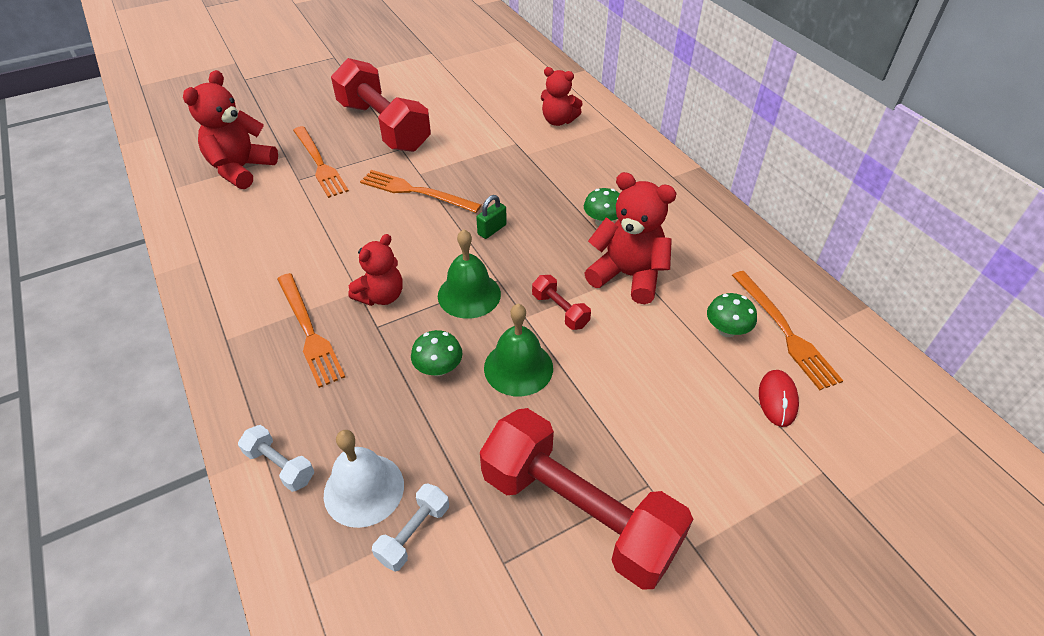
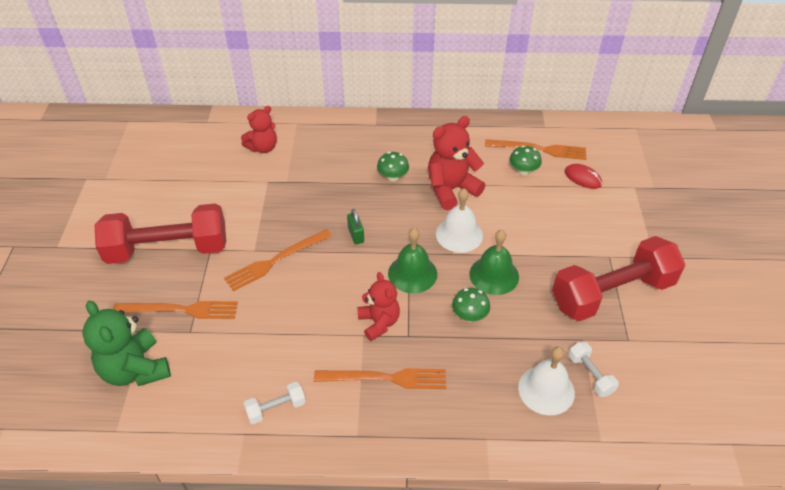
camera: 60 degrees left, 0 degrees up
(241, 169) = (135, 370): red teddy bear -> green teddy bear
(280, 465) = (503, 431): white dumbbell -> white dumbbell (276, 408)
(560, 310) = (459, 234): red dumbbell -> white bell

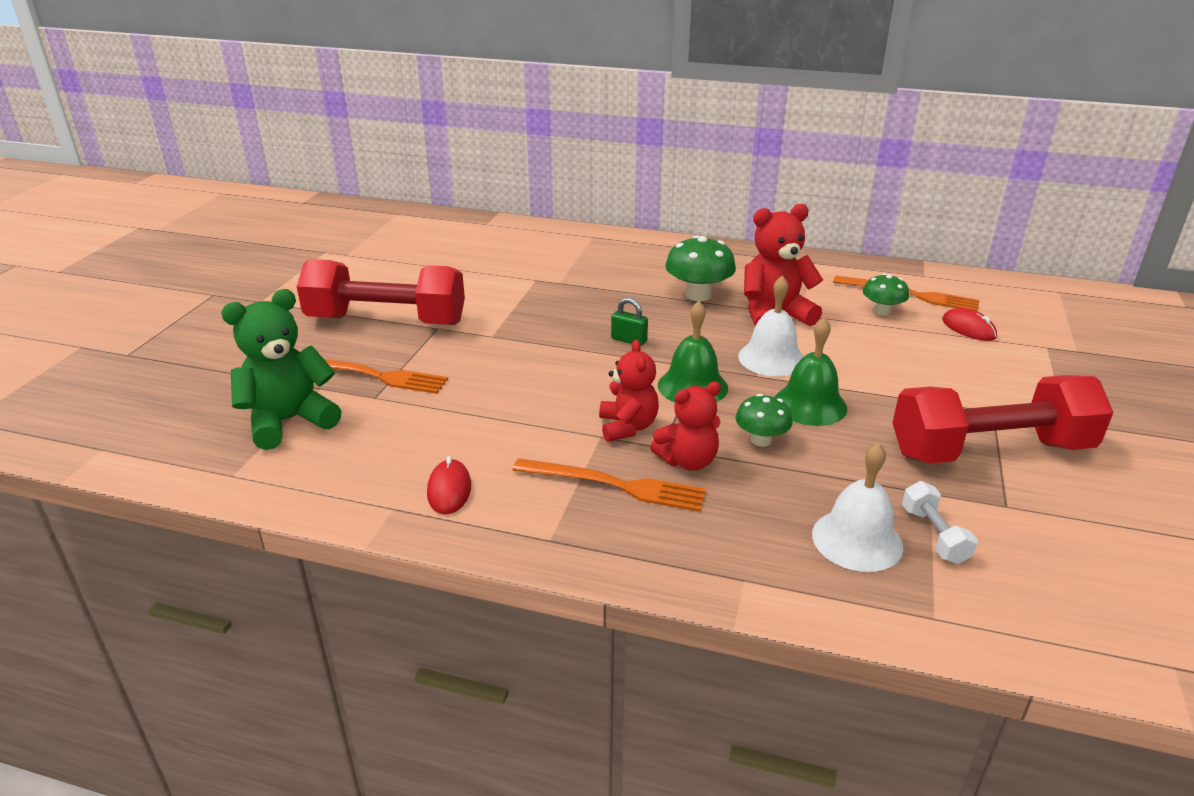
camera: 15 degrees right, 15 degrees down
(135, 370) = (289, 421): green teddy bear -> green teddy bear turned 75 degrees clockwise
(263, 147) = (543, 251): red teddy bear -> red teddy bear (688, 461)
(275, 261) = (514, 349): orange fork -> none
(276, 408) = (449, 490): white dumbbell -> red mouse
(356, 235) = (629, 340): green padlock -> green padlock turned 60 degrees counterclockwise
(393, 177) = (698, 295): green mushroom -> green mushroom, size x1.61

